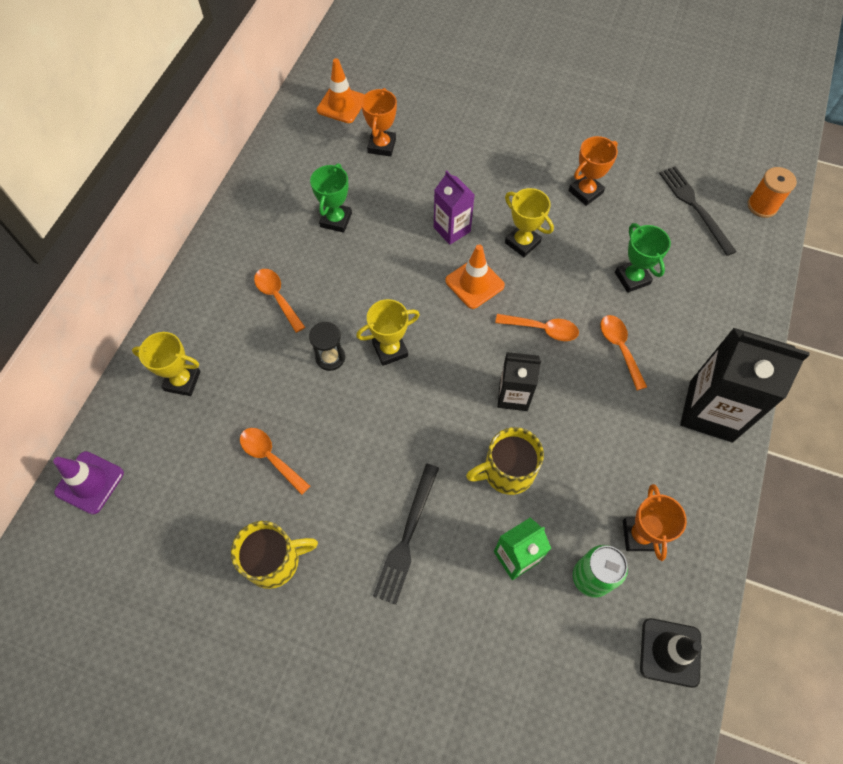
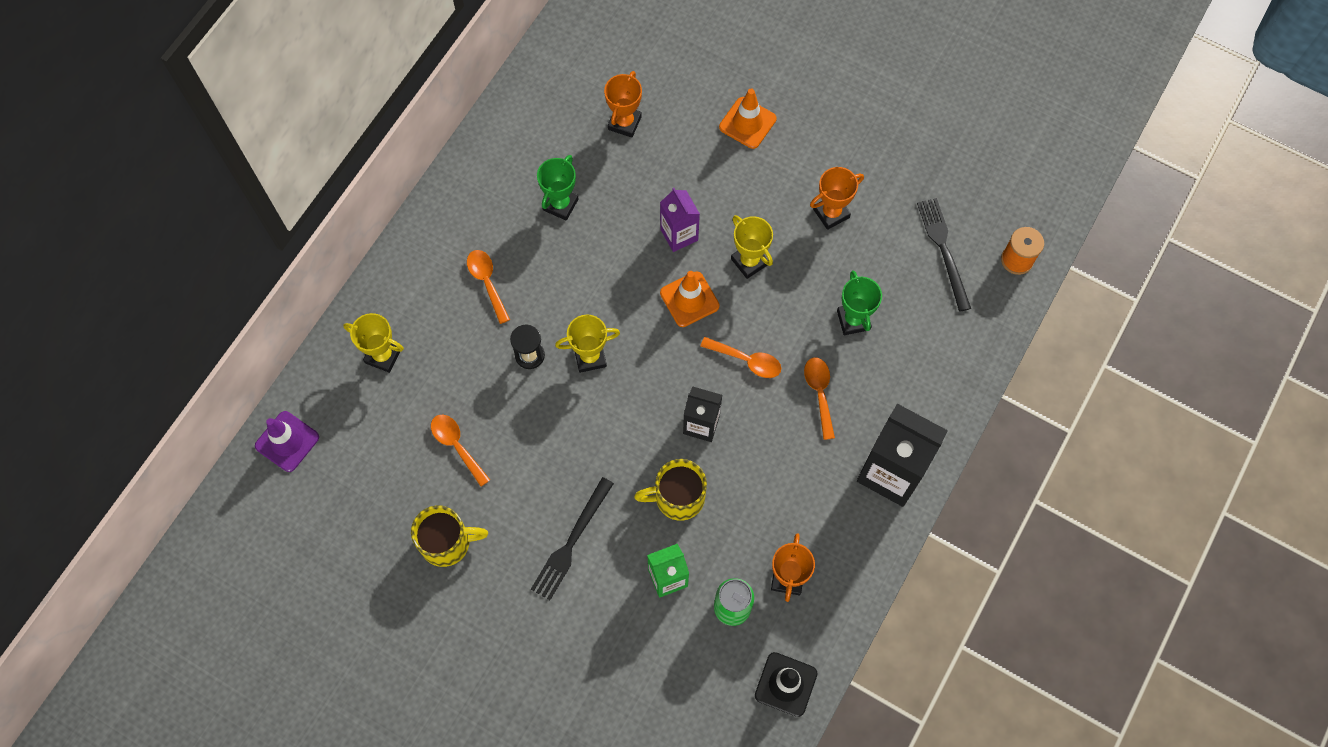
camera: 10 degrees right, 5 degrees up
(341, 104) = (590, 64): orange traffic cone -> orange traffic cone (747, 123)

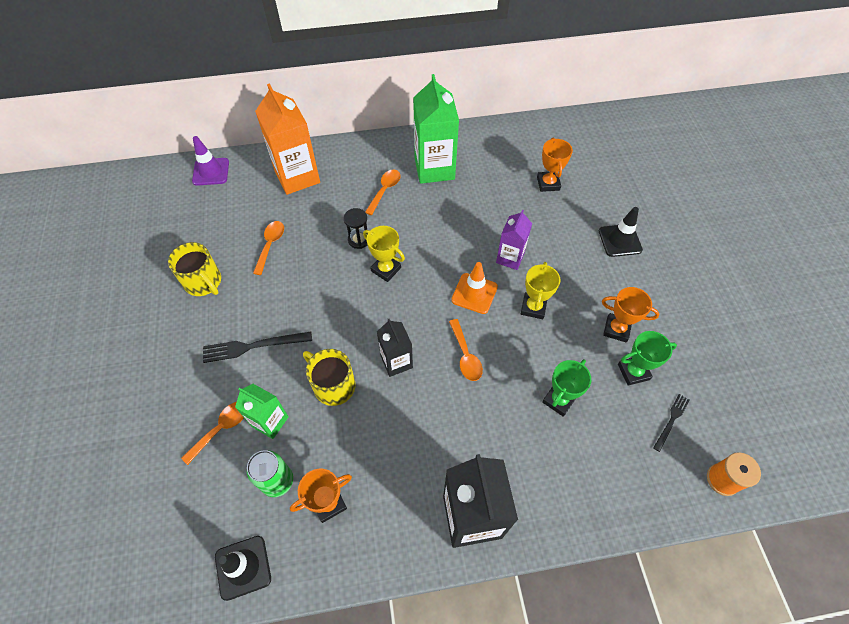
camera: 50 degrees right, 10 degrees down
(383, 356) = (297, 177): yellow trophy -> orange carton
(503, 211) = (434, 168): none -> green carton
(560, 204) = (466, 190): green trophy -> green trophy (633, 372)
(624, 123) = (548, 183): orange trophy -> orange trophy turned 75 degrees counterclockwise
(747, 123) = (620, 240): orange traffic cone -> black traffic cone
(819, 393) = (485, 418): orange spoon -> orange spoon (221, 428)
(943, 250) = (671, 420): black fork -> black fork, size x0.59

